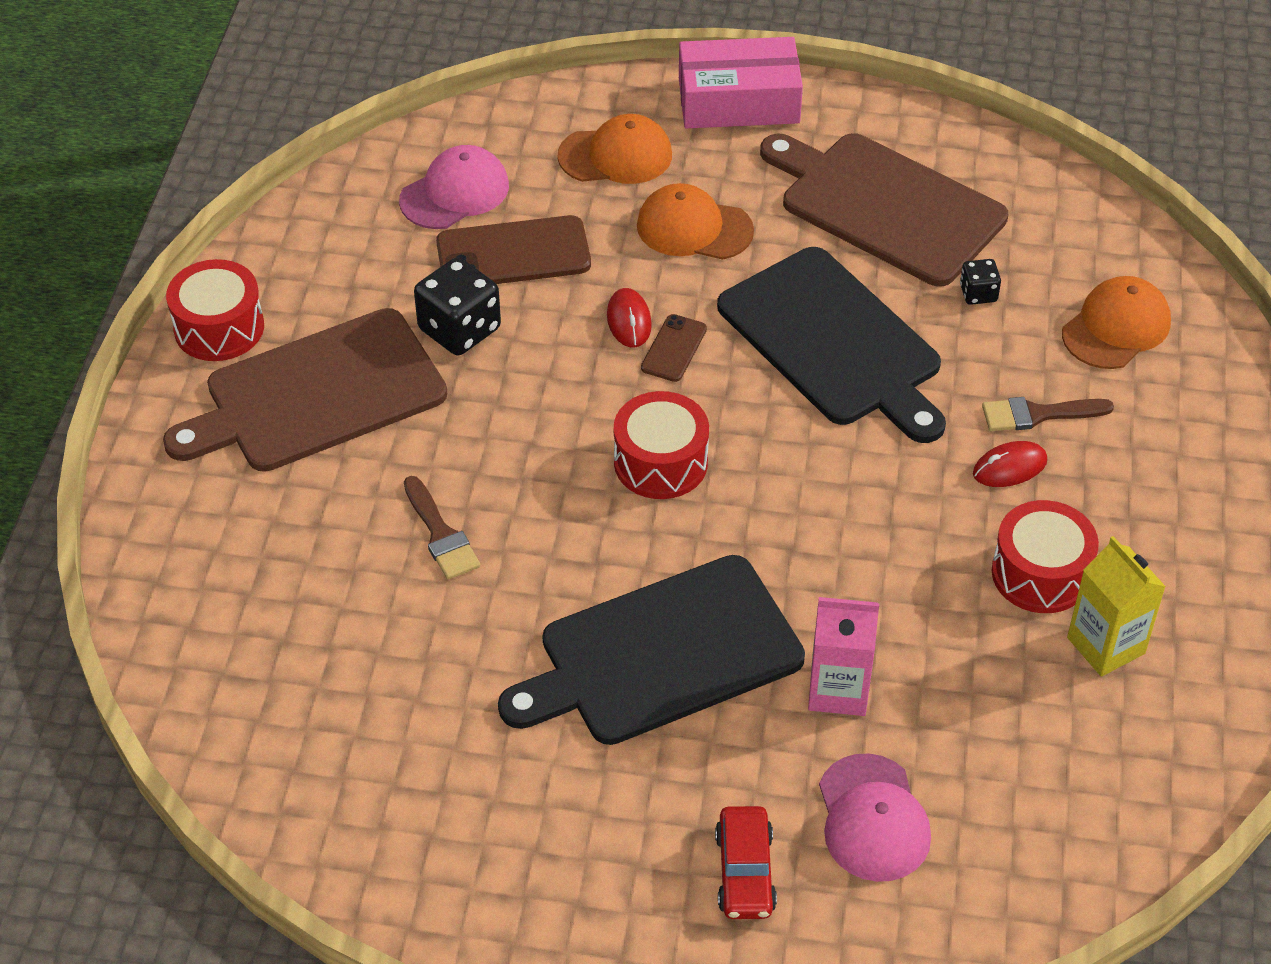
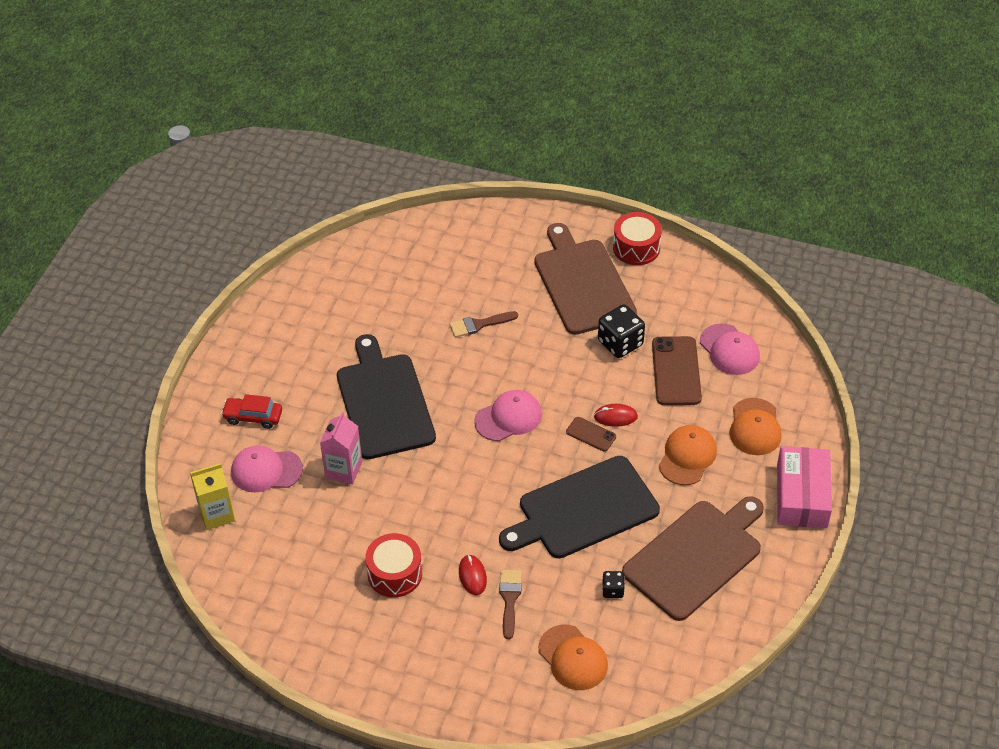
camera: 100 degrees right, 0 degrees up
(660, 462) = (508, 418): red drum -> pink cap
(1106, 645) = (340, 593): yellow carton -> yellow carton (217, 514)

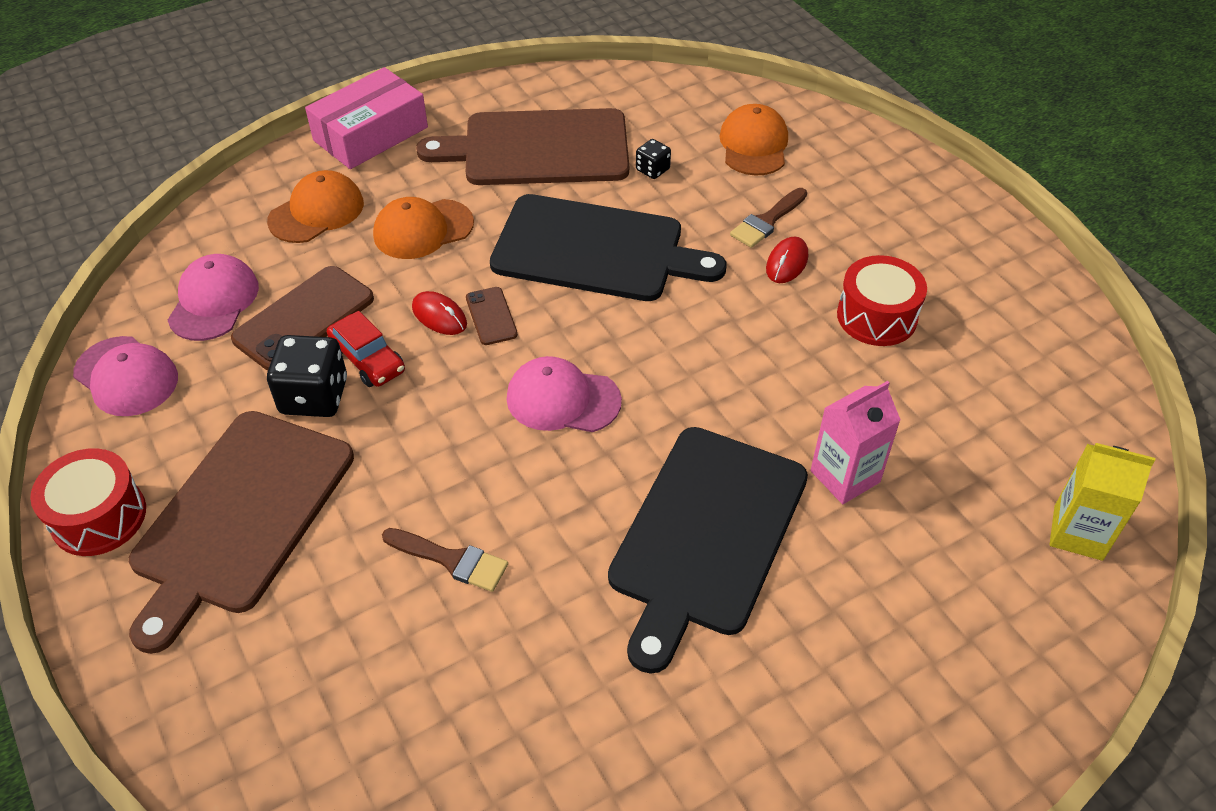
camera: 140 degrees left, 0 degrees up
(253, 417) = (929, 654): red car -> red car (368, 359)
(266, 470) = (962, 549): pink cap -> pink cap (126, 376)

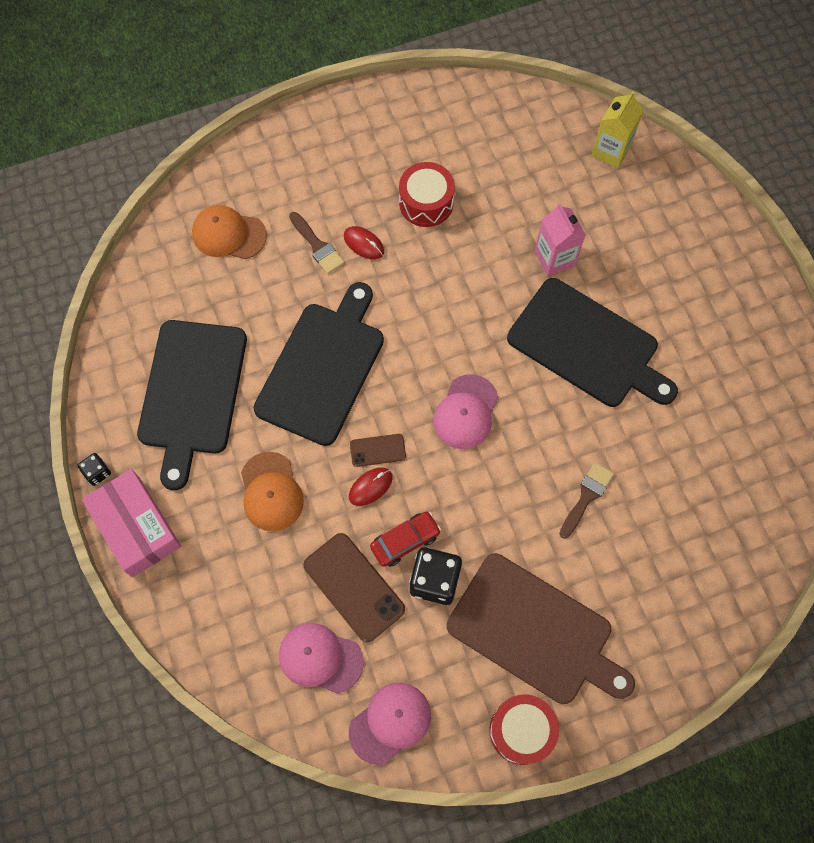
camera: 80 degrees left, 20 degrees up
(316, 212) = (230, 575): orange cap -> none
(538, 148) = (192, 393): brown cutting board -> black cutting board
(652, 170) = (240, 312): black dice -> black dice (97, 472)

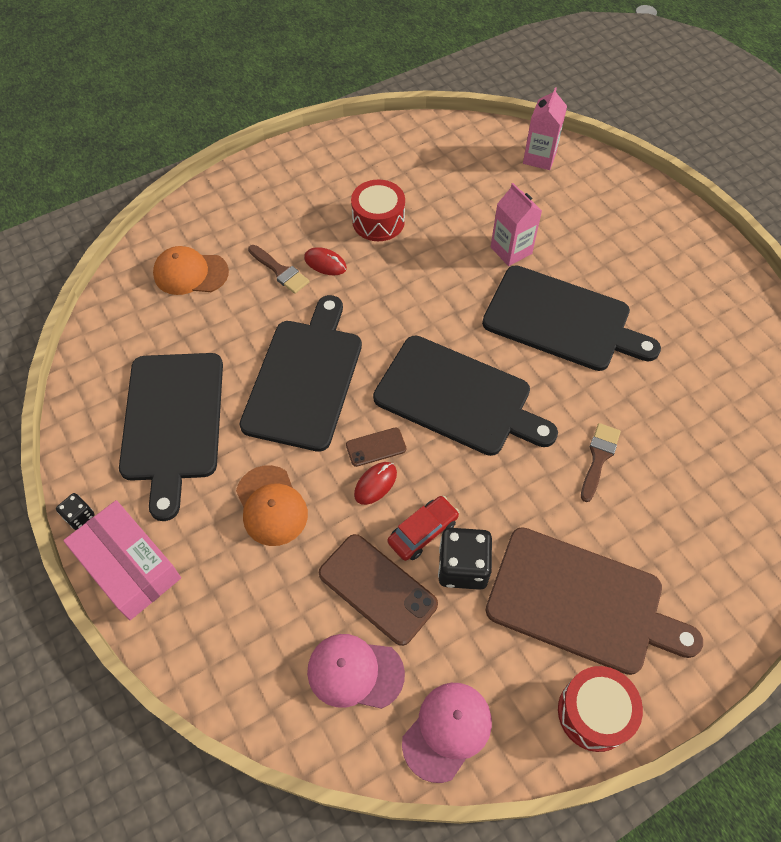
camera: 10 degrees left, 10 degrees down
(466, 412) = (458, 397): pink cap -> black cutting board
(611, 151) = (539, 157): yellow carton -> pink carton

